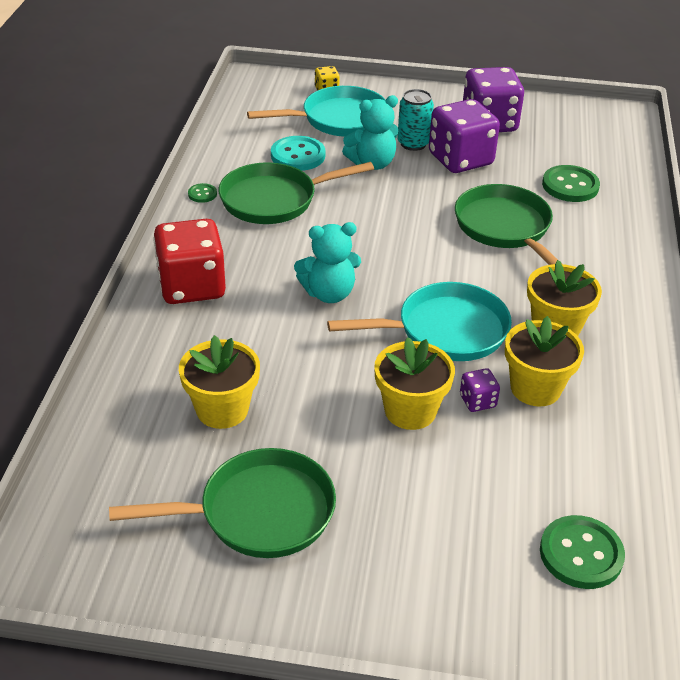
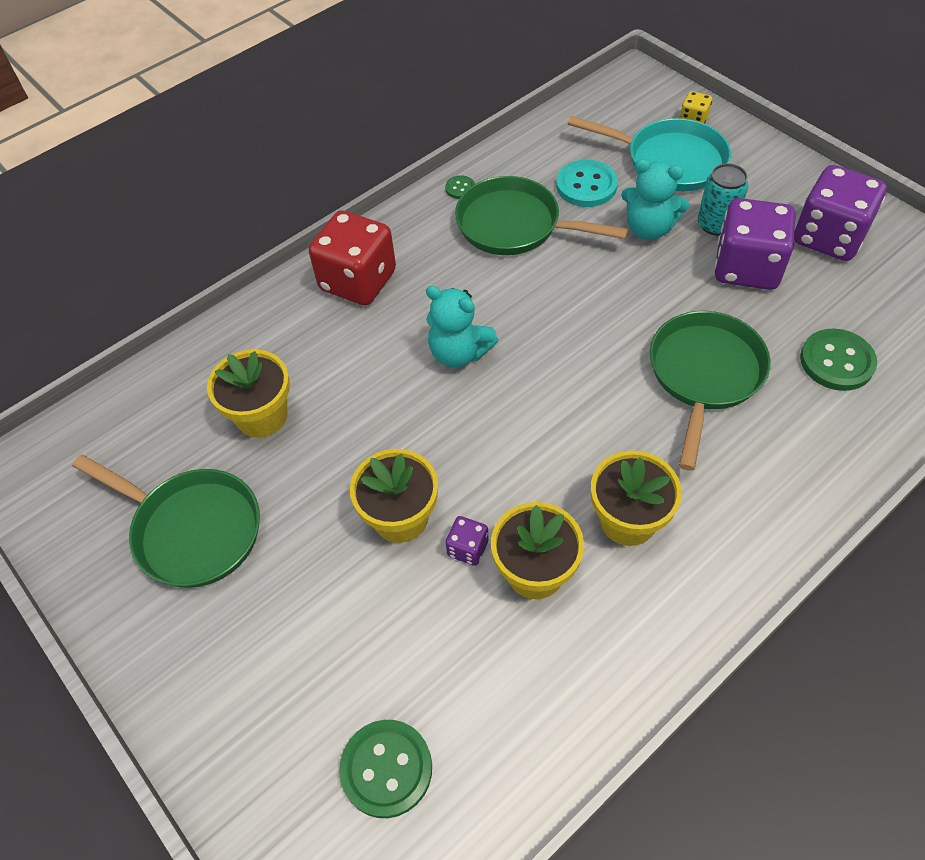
camera: 45 degrees right, 15 degrees up
(445, 331) = (519, 455): turquoise pan -> none

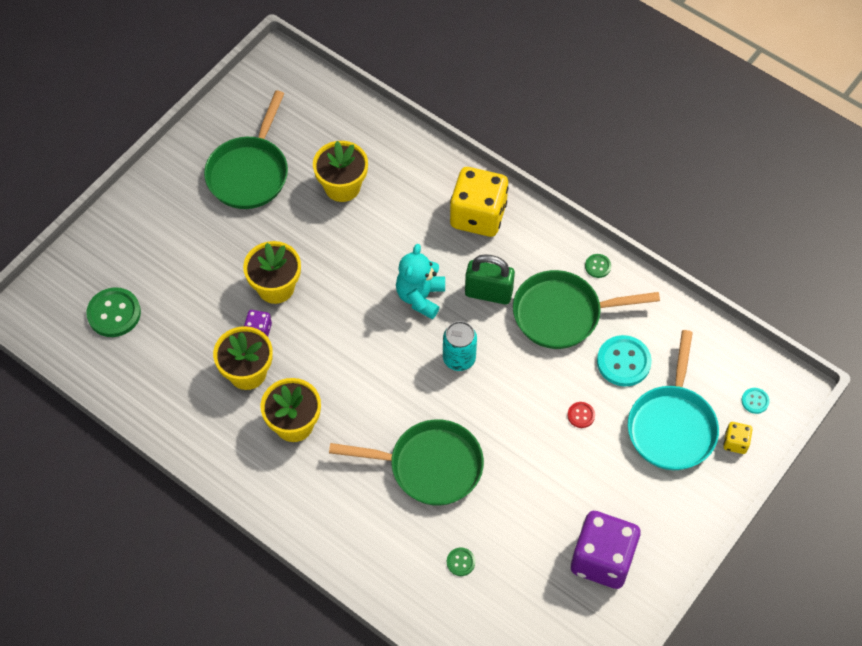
camera: 75 degrees right, 5 degrees up
(358, 281) = (478, 215): red dice -> yellow dice
(470, 286) = (488, 293): none -> green padlock
(515, 225) = (562, 314): green pan -> green pan turned 105 degrees counterclockwise
(647, 100) = (755, 401): none -> turquoise button
(648, 229) = (581, 415): turquoise teddy bear -> red button
(716, 224) = (598, 468): turquoise can -> turquoise can (459, 358)
(746, 267) = (551, 493): purple dice -> none
(836, 361) = (460, 562): green button -> green button, size x0.50

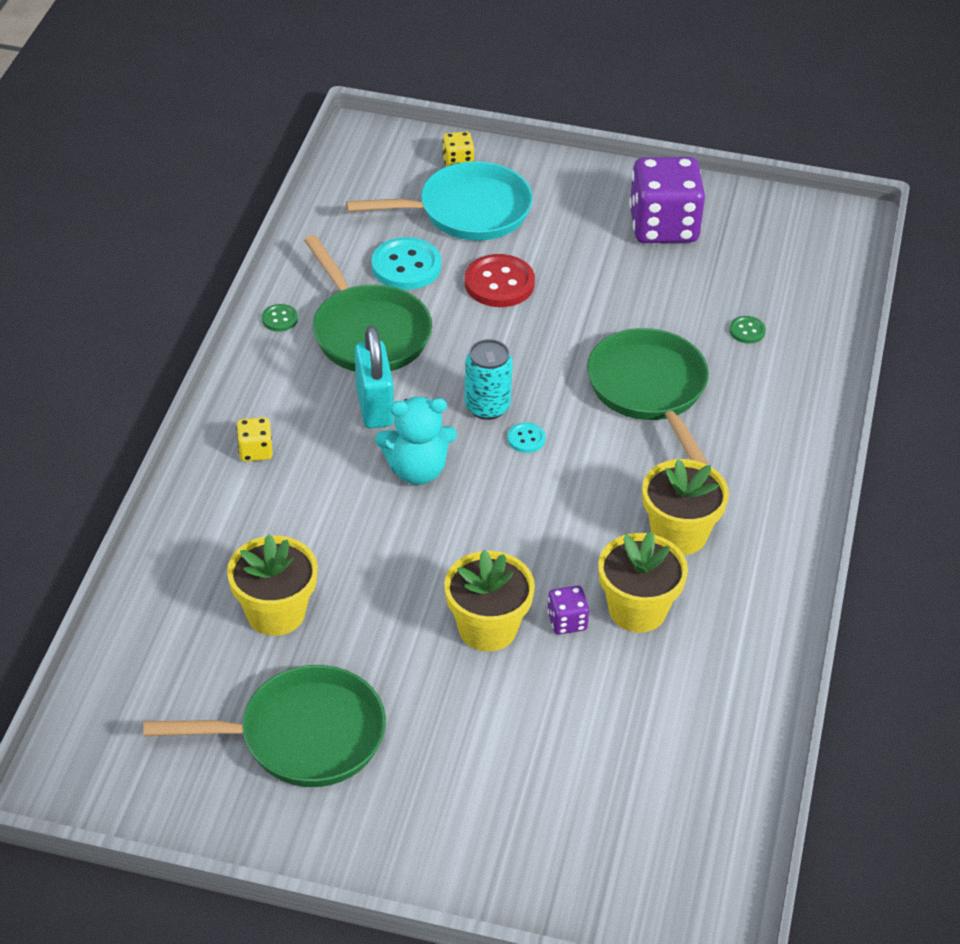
camera: 115 degrees left, 15 degrees down
(114, 313) = (642, 807): green button -> none
(478, 215) = (255, 451): yellow dice -> yellow dice, size x0.45
(488, 293) = (374, 406): green padlock -> turquoise padlock
(581, 415) = (499, 283): red button -> red button, size x2.00
(755, 401) = (396, 158): turquoise button -> turquoise button (526, 439)

